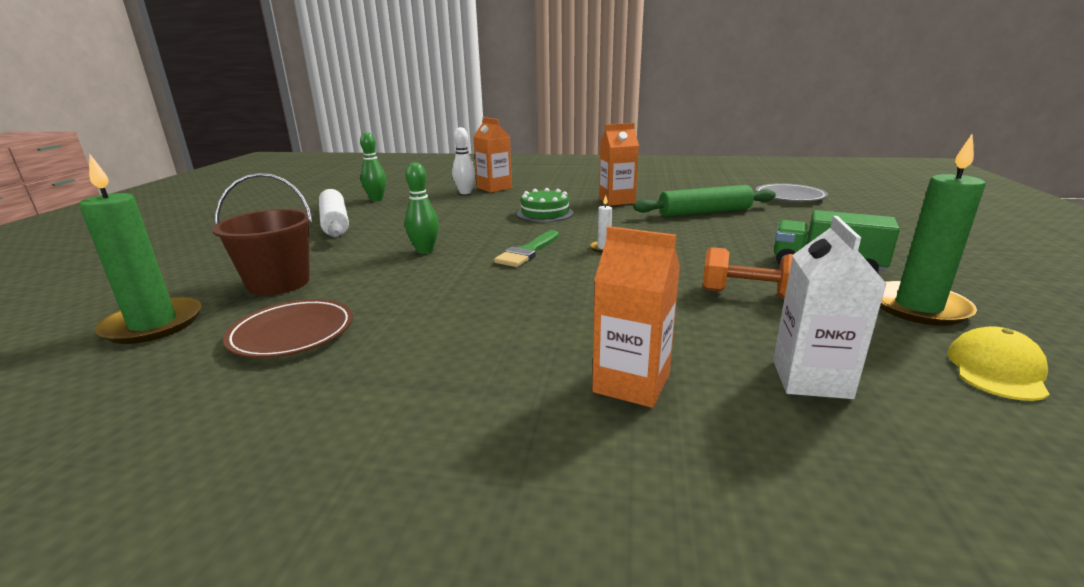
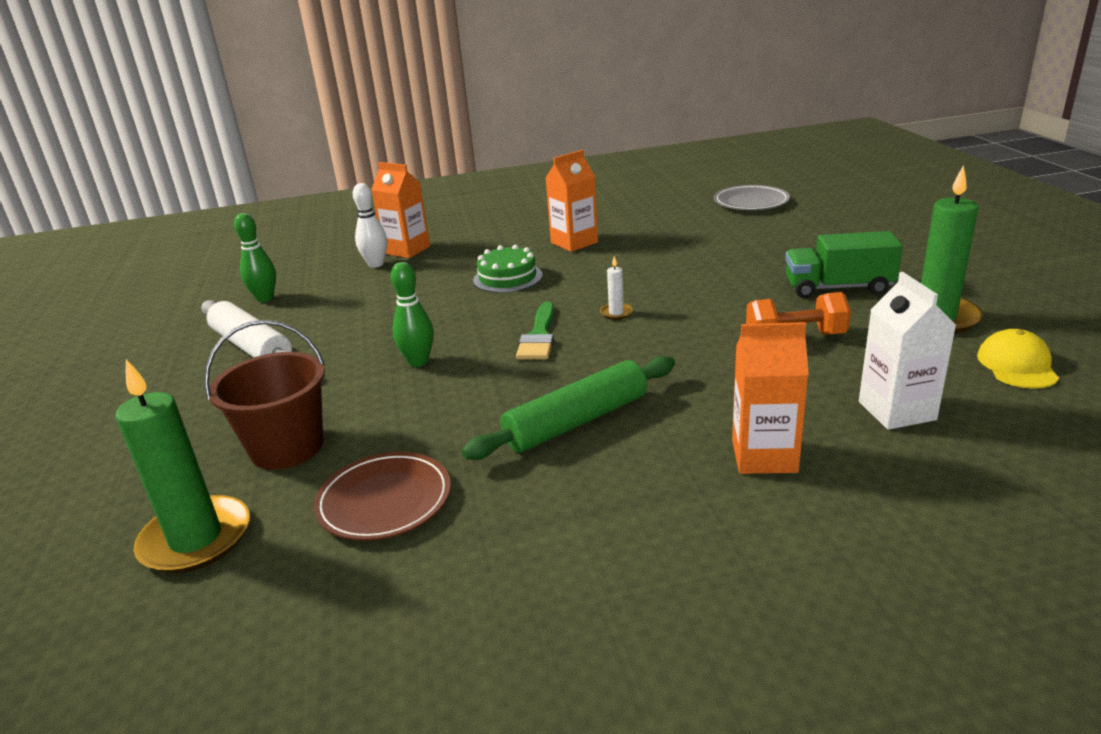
camera: 20 degrees left, 5 degrees up
(704, 212) = (681, 241): green rolling pin -> green rolling pin (576, 421)

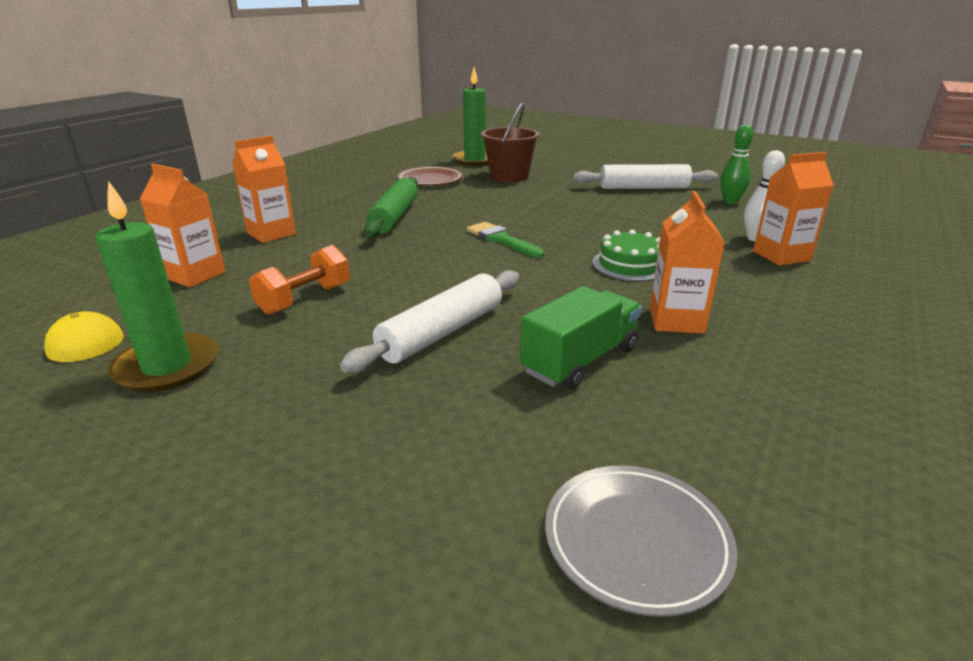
camera: 130 degrees right, 0 degrees up
(418, 362) = (539, 209): green bowling pin -> none
(616, 313) = (480, 270): white candle -> none
(720, 279) = (441, 332): none -> white rolling pin
(838, 288) = (298, 369): green truck -> green truck (580, 360)
(896, 411) = (195, 275): white carton -> orange carton

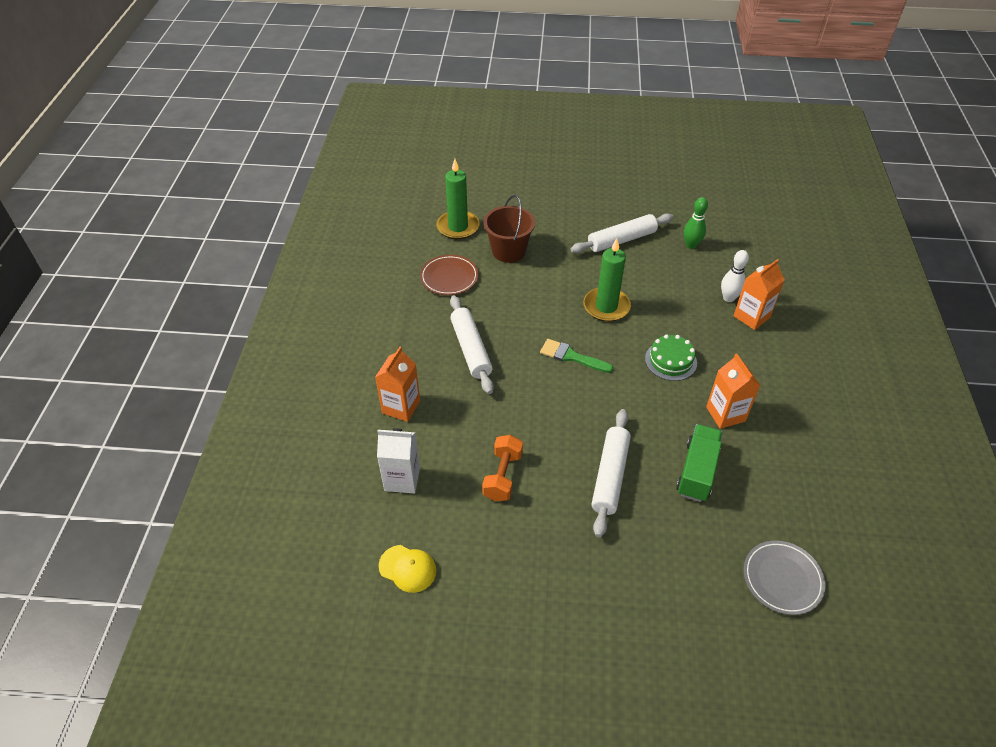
camera: 25 degrees left, 20 degrees up
(167, 366) = (486, 568): green candle -> green candle (606, 307)
(195, 275) = (402, 479): orange carton -> white carton
(395, 216) = (471, 349): green rolling pin -> white rolling pin

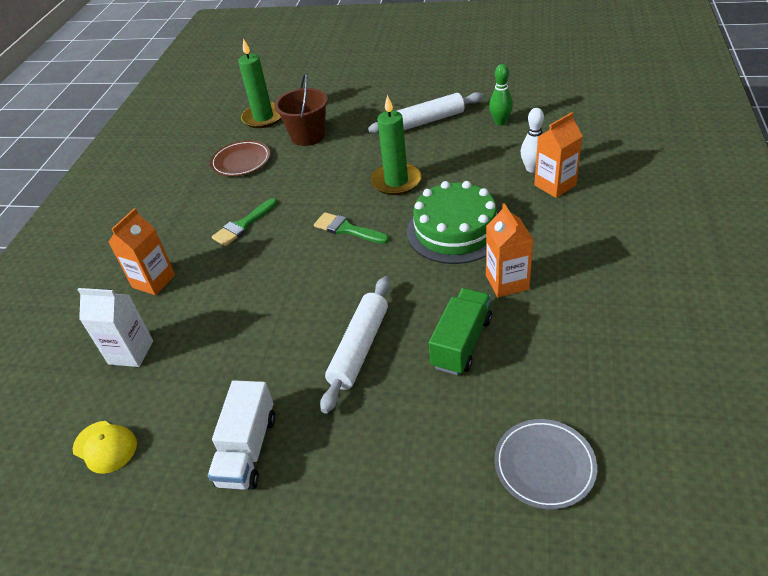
camera: 10 degrees right, 5 degrees down
(471, 349) = (243, 225): white rolling pin -> green brush
(503, 476) = (239, 349): orange dumbbell -> none
(535, 569) = (247, 449): none -> white truck
(670, 361) = (455, 230): green cake -> green cake, size x1.69

